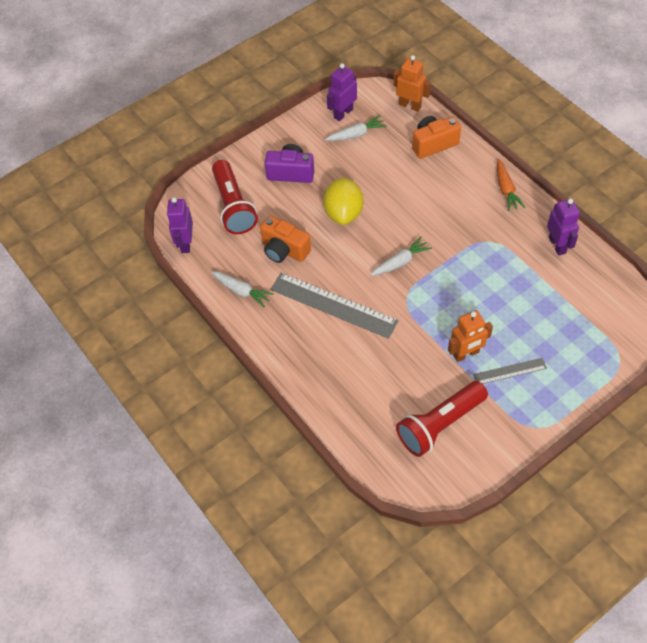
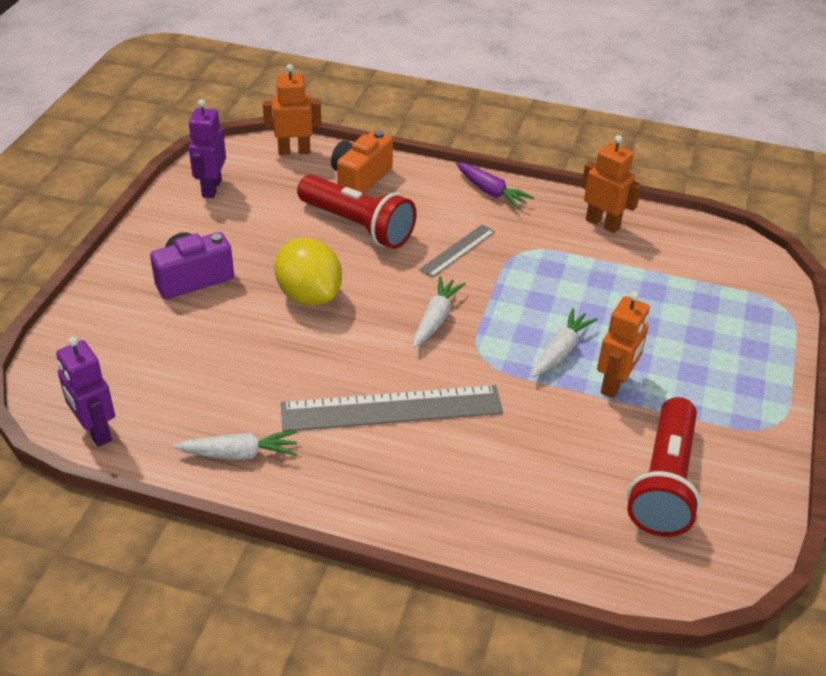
camera: 40 degrees left, 15 degrees down
(233, 206) = (137, 352): red flashlight -> red flashlight (358, 226)
(284, 250) = (261, 373): orange camera -> none
(356, 134) = (249, 204): white carrot -> white carrot (561, 351)
(506, 189) = (491, 192): orange carrot -> purple carrot
(509, 371) = (683, 378): grey ruler -> grey ruler (457, 250)
(557, 245) = (603, 224): purple robot -> orange robot

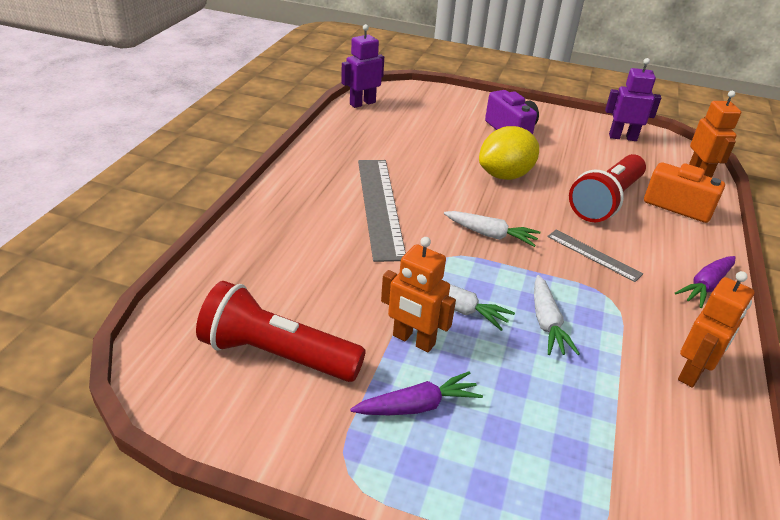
camera: 90 degrees right, 5 degrees down
(239, 454) = (339, 146): white carrot -> white carrot (546, 323)
(692, 383) = (417, 406): none -> purple carrot

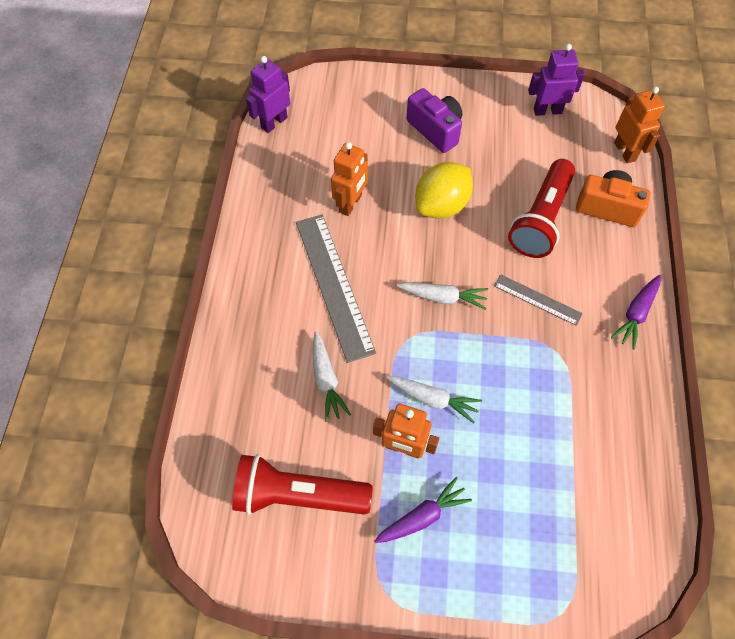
camera: 10 degrees left, 25 degrees up
(546, 323) = (508, 397): white carrot -> white carrot (326, 380)
(693, 372) = (629, 421): orange robot -> orange robot (351, 204)

